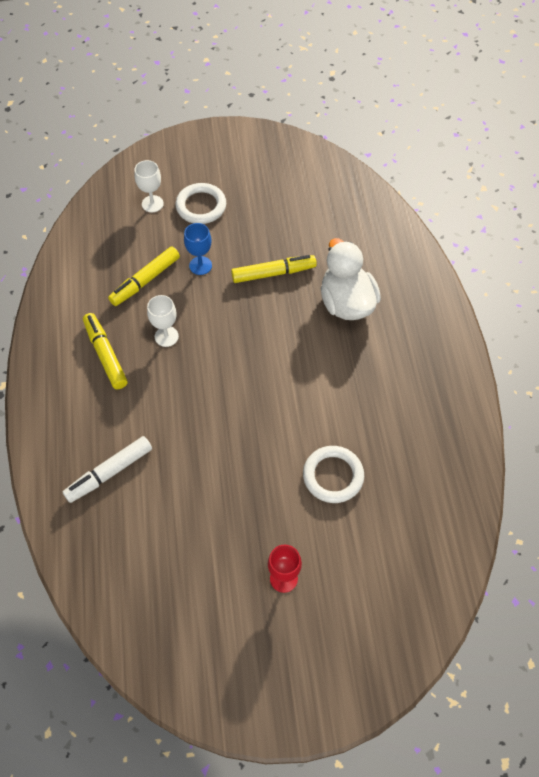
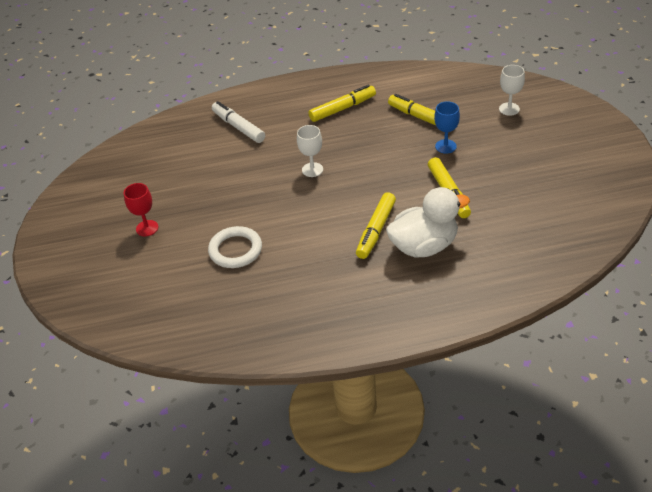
camera: 90 degrees right, 15 degrees down
(166, 336) = (365, 137): white goblet -> white goblet (312, 170)
(201, 206) = (516, 138): white ring -> none
(319, 341) = (376, 230): none -> yellow marker

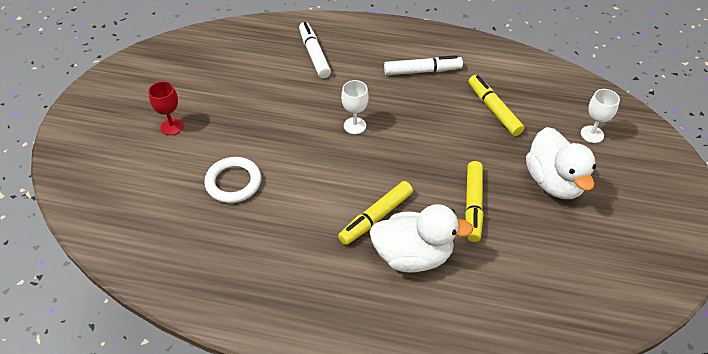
camera: 20 degrees right, 5 degrees up
(343, 108) = (422, 71): yellow marker -> white marker
(445, 146) = (500, 151): blue goblet -> none
(501, 153) = (554, 182): none -> white duck

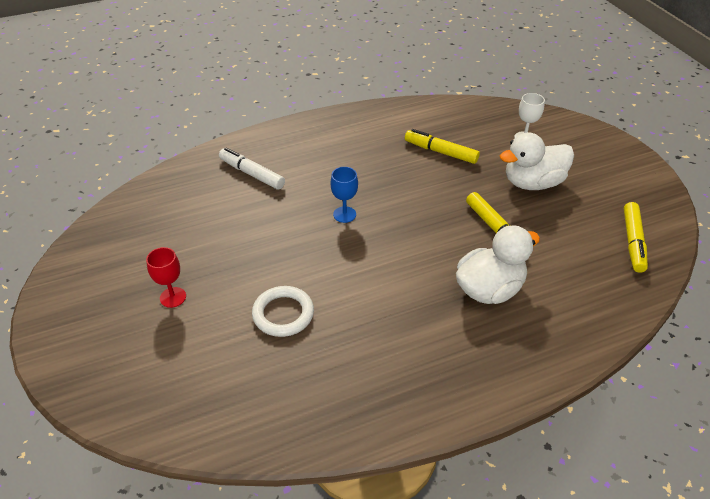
camera: 35 degrees left, 5 degrees down
(354, 125) = (344, 214): white goblet -> blue goblet
(375, 217) = (432, 276): yellow marker -> yellow marker (632, 242)
(422, 71) = (358, 147): white marker -> none
(554, 182) = (532, 183): white duck -> white duck turned 120 degrees clockwise

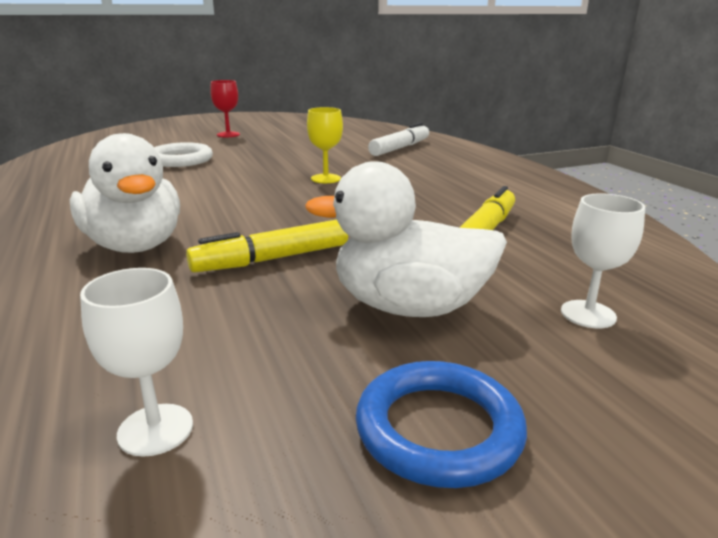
camera: 90 degrees right, 20 degrees down
(344, 214) = (325, 178): blue goblet -> yellow goblet
(532, 183) = (408, 307): white duck -> white duck turned 60 degrees counterclockwise
(606, 181) = (438, 429): none -> blue ring
(632, 242) = (155, 429): yellow marker -> white goblet

